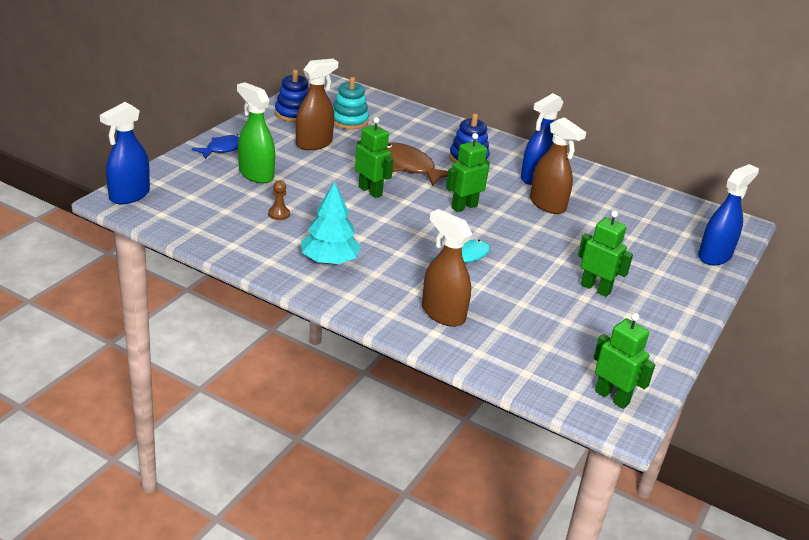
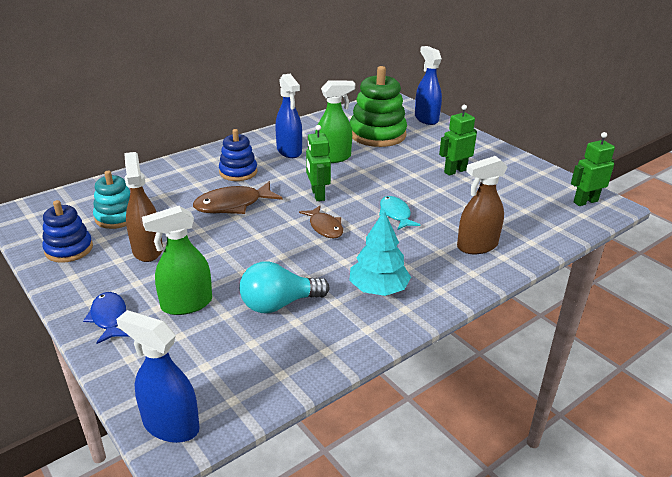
camera: 65 degrees left, 0 degrees up
(129, 195) = (170, 425): blue spray bottle -> blue spray bottle turned 150 degrees clockwise
(279, 214) = (279, 304): brown pawn -> turquoise light bulb
(370, 191) = (265, 237): green robot -> none
(409, 219) = (325, 227): none -> brown fish
(547, 205) = (333, 158): brown spray bottle -> green spray bottle
(632, 226) = (377, 134): none -> green stacking toy

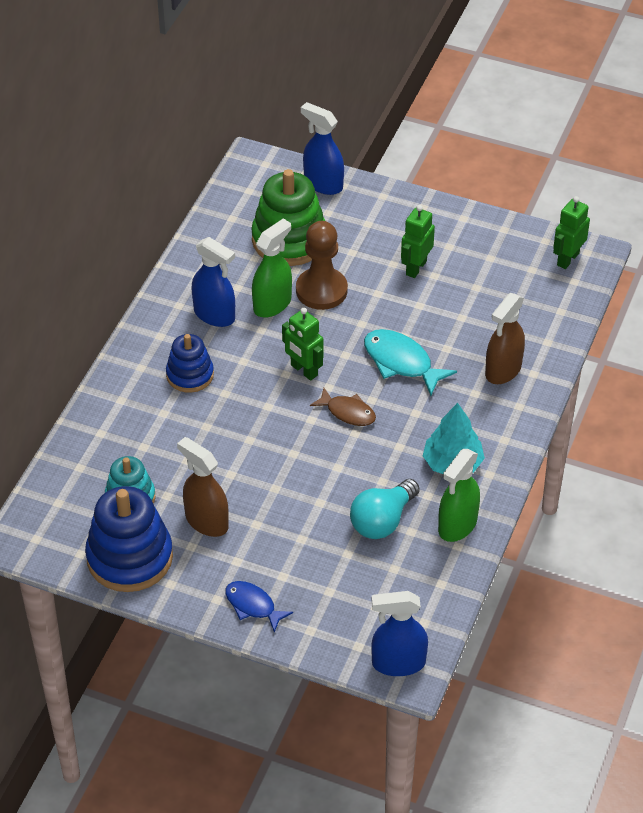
camera: 30 degrees left, 15 degrees up
(69, 249) = (130, 557): blue stacking toy -> blue stacking toy, size x1.68
(186, 304) = (304, 560): green spray bottle -> green spray bottle (457, 525)
(233, 205) = (231, 425): brown fish -> none
(374, 161) = (321, 290): none -> brown pawn
(395, 214) = (401, 362): turquoise fish -> turquoise fish, size x1.52

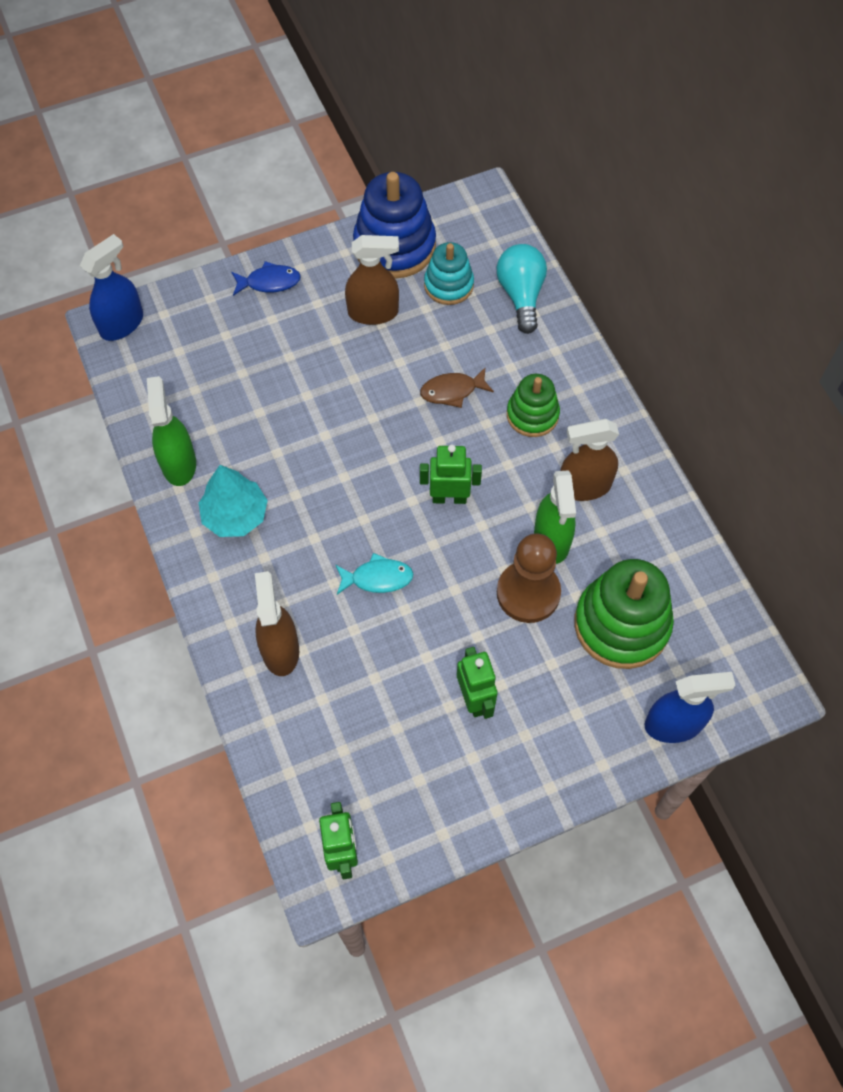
camera: 135 degrees right, 15 degrees up
(190, 375) = (532, 415): blue stacking toy -> green stacking toy
(214, 315) = (584, 486): blue spray bottle -> brown spray bottle
(348, 412) = (369, 489): brown fish -> brown fish (452, 391)
(382, 521) = (242, 419): turquoise light bulb -> turquoise light bulb (521, 295)
(401, 362) = (377, 578): turquoise fish -> turquoise fish, size x0.66

